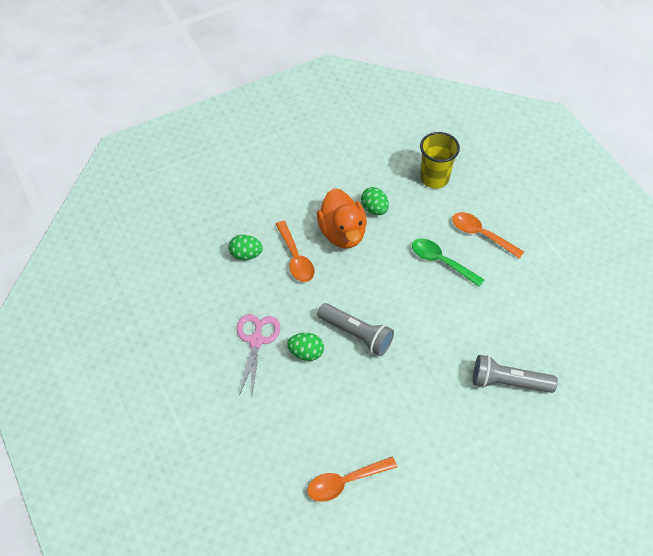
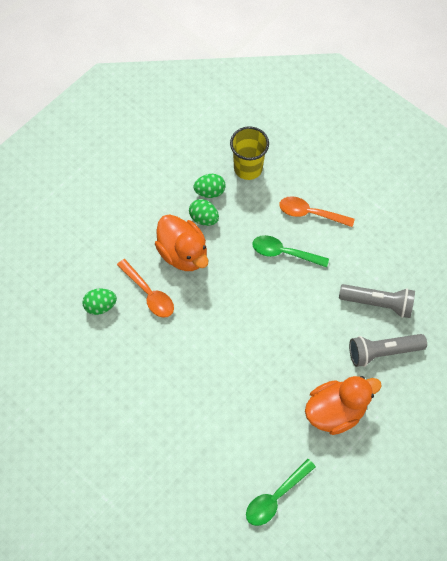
camera: 20 degrees left, 10 degrees up
(256, 341) = (144, 390): pink scissors -> none
(306, 353) = (195, 386): green egg -> green egg (210, 192)
(345, 482) = (275, 497): orange spoon -> green spoon
(356, 334) = (233, 351): grey flashlight -> grey flashlight (377, 303)
(438, 421) = (335, 410): none -> orange duck

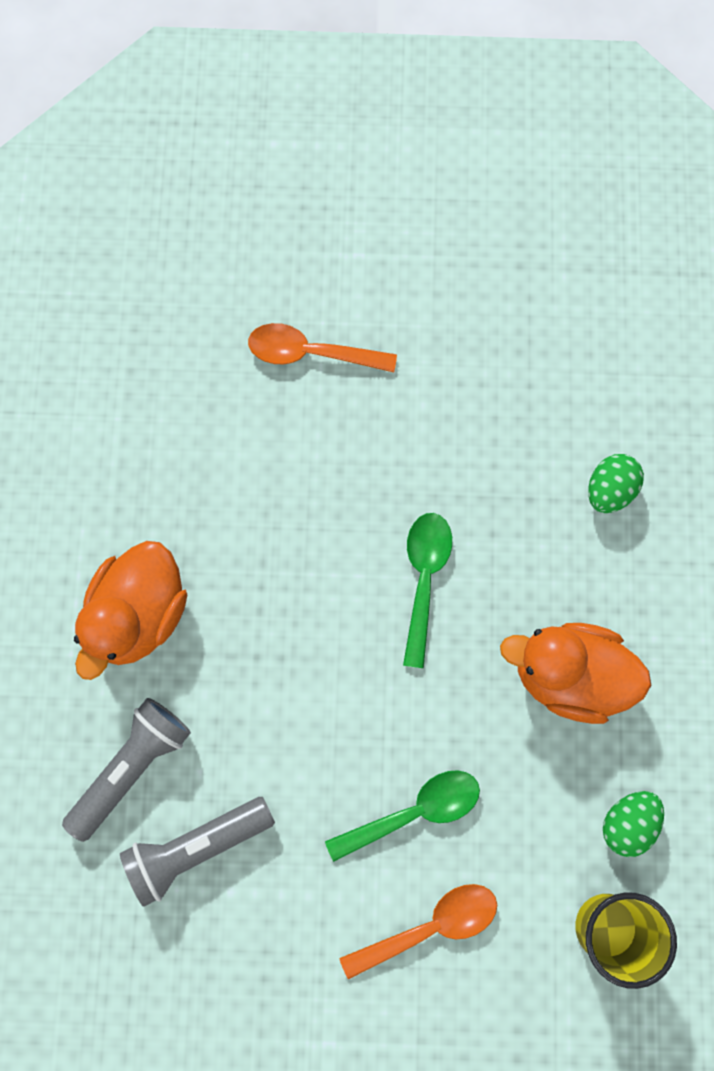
camera: 140 degrees right, 10 degrees up
(149, 293) = (558, 566): orange spoon -> orange spoon (311, 353)
(204, 218) = (593, 764): green egg -> none
(275, 497) = (135, 429): green spoon -> green spoon (424, 579)

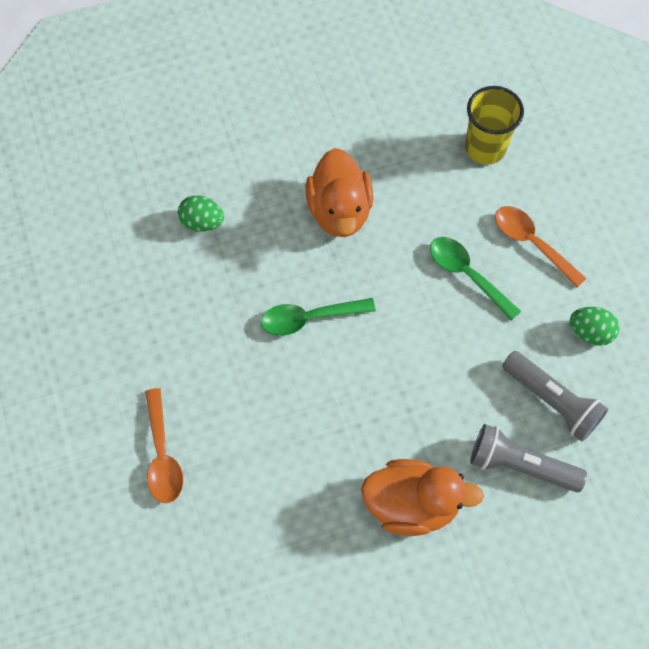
camera: 110 degrees left, 10 degrees down
(627, 823) = (418, 153): green egg -> green egg (590, 332)

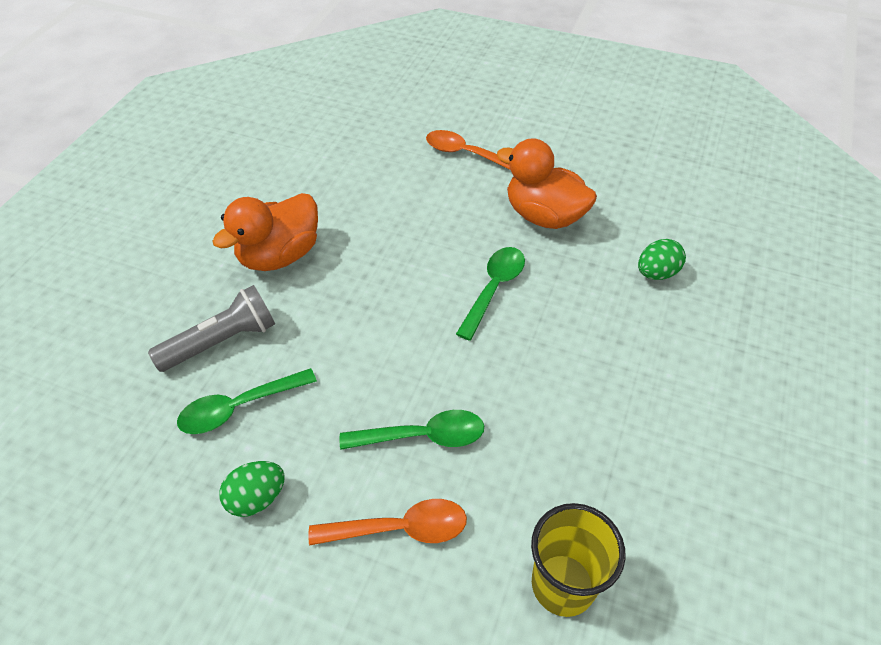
camera: 130 degrees right, 15 degrees down
(339, 211) = (588, 379): orange duck -> orange duck (544, 216)
(552, 401) = (239, 407): grey flashlight -> green spoon

